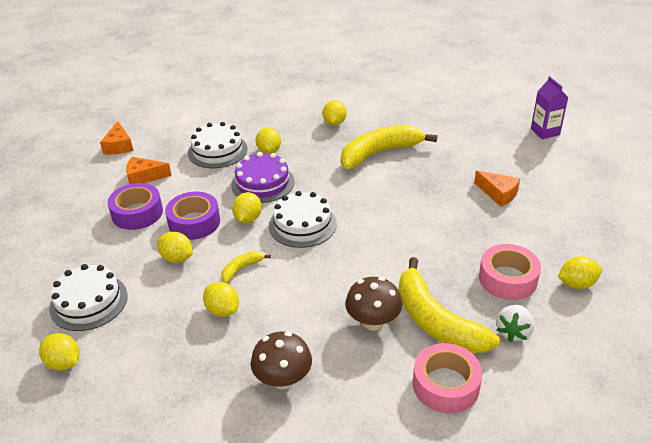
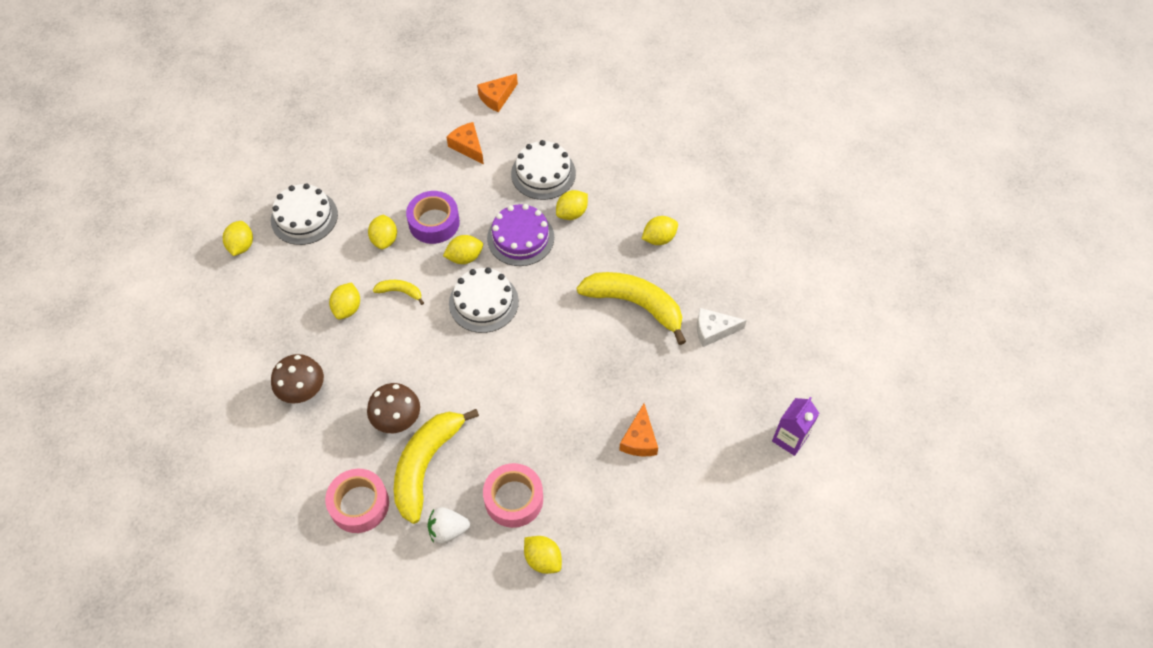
camera: 55 degrees right, 20 degrees up
(137, 213) = (419, 175): purple tape -> none
(433, 129) = (713, 330): none -> white cheese

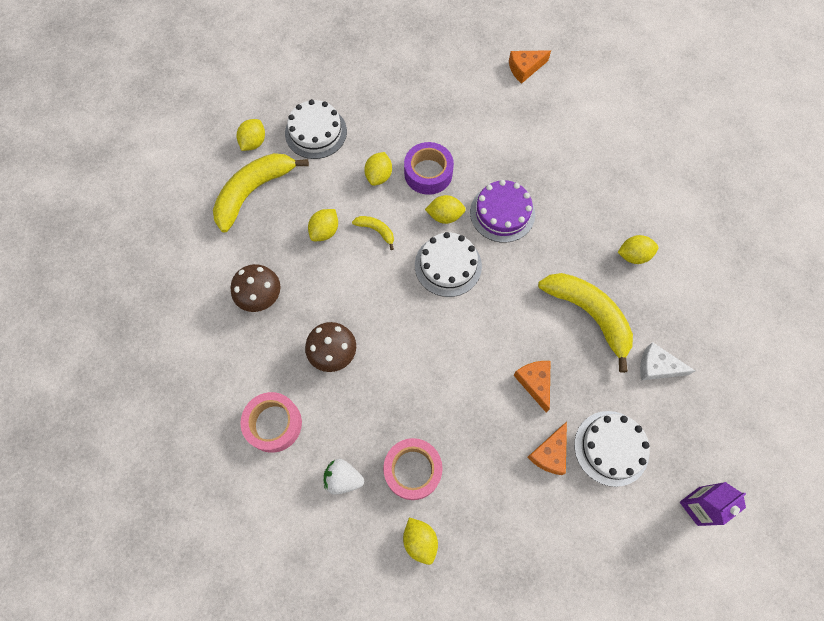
camera: 20 degrees right, 10 degrees up
(426, 465) = (344, 407): yellow banana -> yellow banana (253, 192)
(468, 146) = (482, 108): orange cheese -> orange cheese (534, 382)
(543, 173) = (544, 156): white cake -> white cake (611, 448)
(572, 213) = (558, 204): yellow lemon -> none

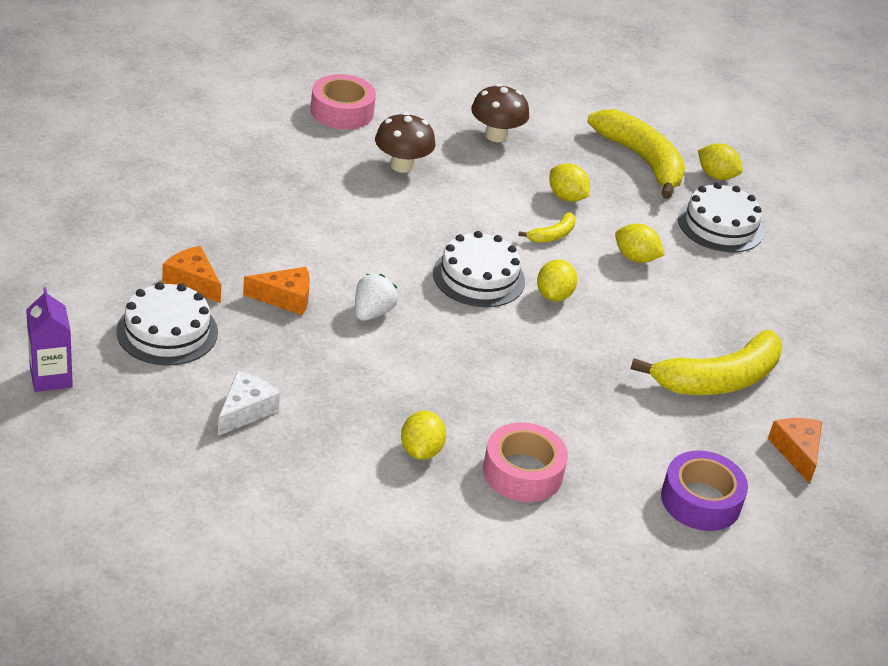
camera: 100 degrees right, 30 degrees down
(343, 478) = (257, 138): white strawberry -> white strawberry (372, 313)
(412, 470) = (237, 182): pink tape -> pink tape (522, 472)
(420, 541) = (160, 167): yellow lemon -> none
(428, 173) = (627, 300): purple tape -> purple tape (700, 500)
(502, 213) = (540, 347): purple cake -> none
(589, 315) = (351, 374): yellow banana -> yellow banana (718, 379)

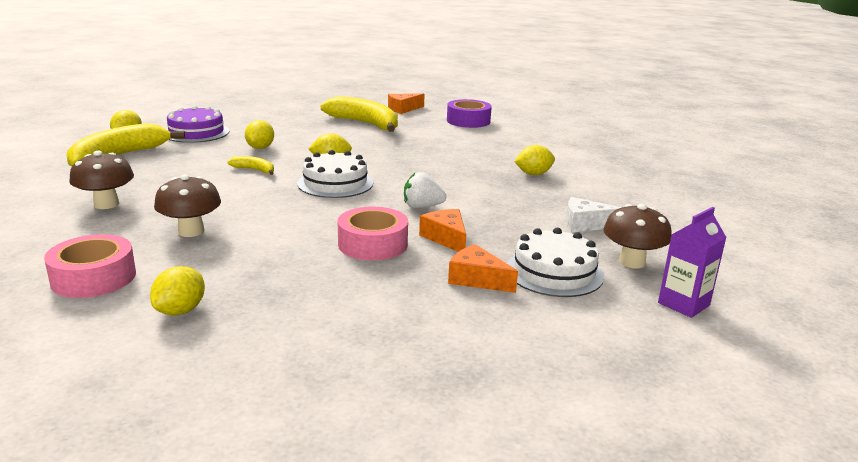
camera: 110 degrees left, 15 degrees down
(143, 393) = (632, 262): none -> brown mushroom
(192, 282) = (477, 279): orange cheese -> orange cheese turned 105 degrees clockwise
(522, 472) = (509, 152): pink tape -> pink tape (373, 244)
(566, 197) = (195, 171): yellow lemon -> yellow lemon (180, 310)
(720, 225) = (196, 132): white cake -> purple cake

